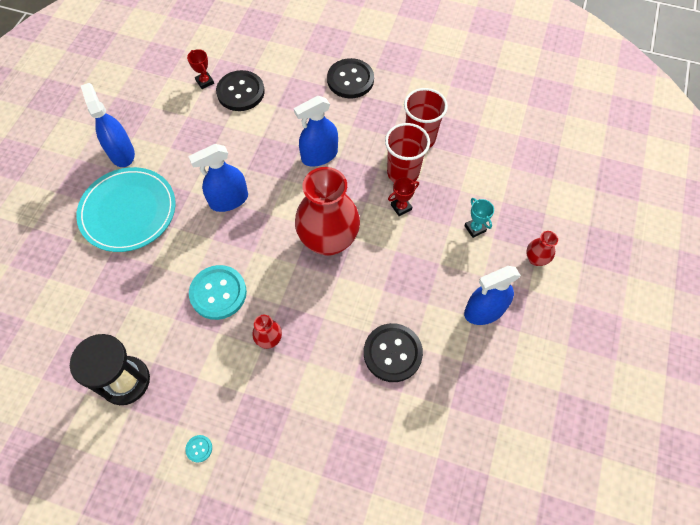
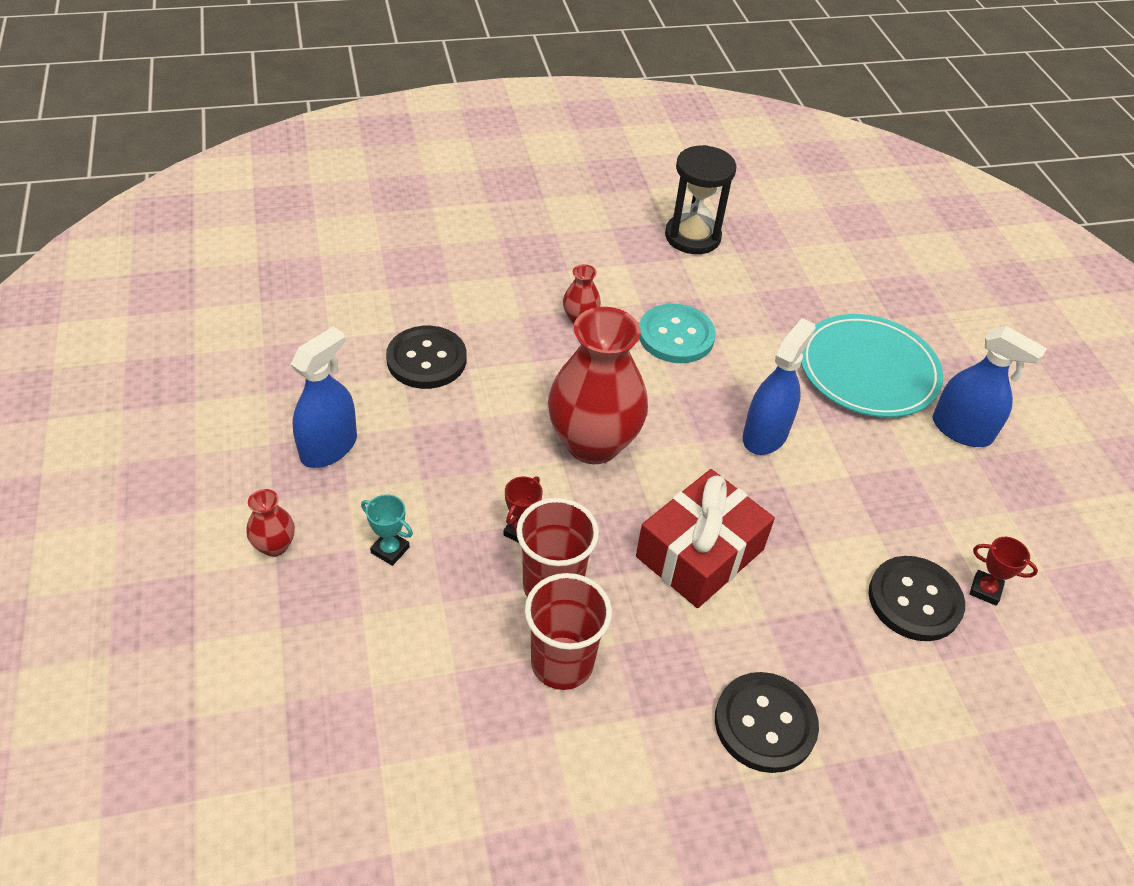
camera: 145 degrees right, 15 degrees down
(199, 448) = (574, 220): turquoise button -> none
(319, 155) = (700, 553): blue spray bottle -> red gift

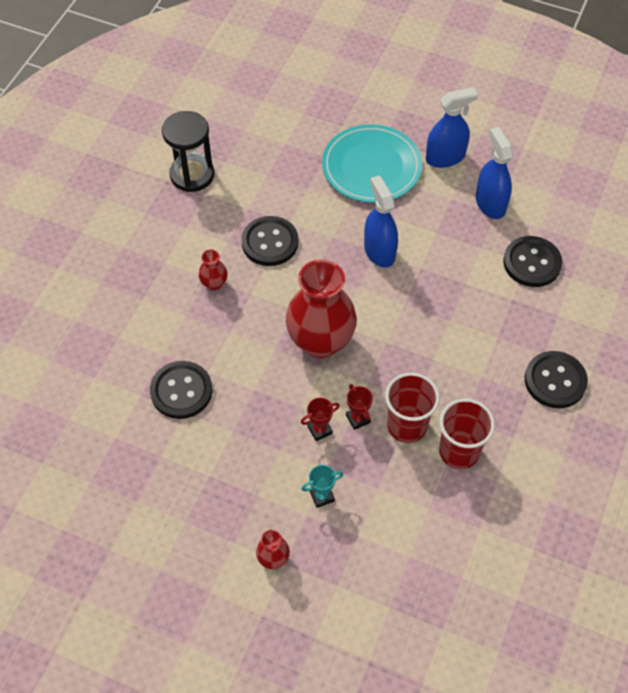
camera: 50 degrees left, 10 degrees up
(329, 447) = (215, 488): blue spray bottle -> blue spray bottle (490, 203)
(676, 336) = (270, 242): turquoise button -> black button
(700, 553) = (435, 339): red gift -> none
(985, 590) = (547, 228): red trophy -> red trophy (320, 430)

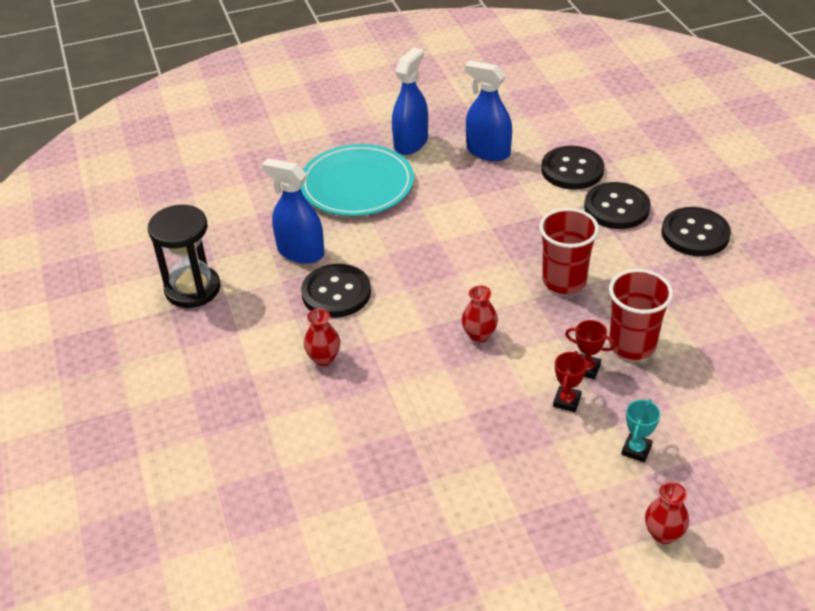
camera: 40 degrees left, 15 degrees down
(181, 391) = (402, 465): black button -> black button (616, 208)
(320, 341) = (479, 335): red vase -> red vase, size x0.43
(379, 251) = (442, 238): blue spray bottle -> blue spray bottle (300, 252)
(459, 452) = (695, 332): red cup -> red cup (564, 281)

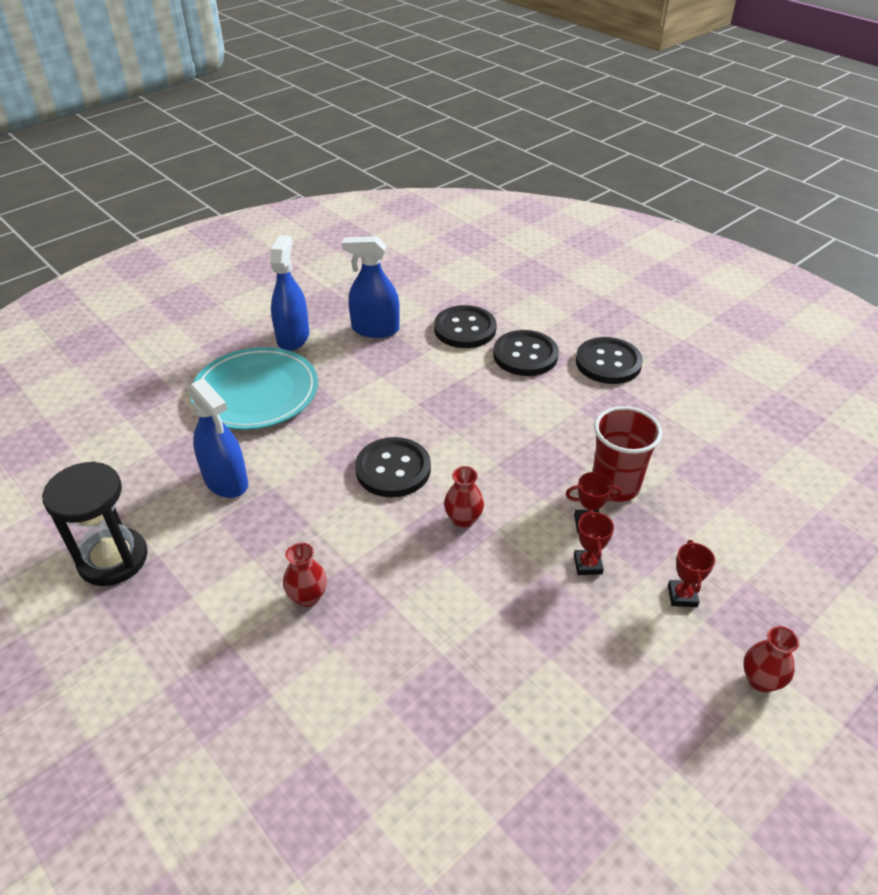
camera: 25 degrees left, 0 degrees up
(300, 252) = (226, 481): blue spray bottle -> blue spray bottle turned 135 degrees counterclockwise
(336, 293) = (287, 516): black button -> black button (393, 469)
(564, 281) = (516, 439): red cup -> none
(636, 450) = (682, 596): turquoise trophy -> red trophy

